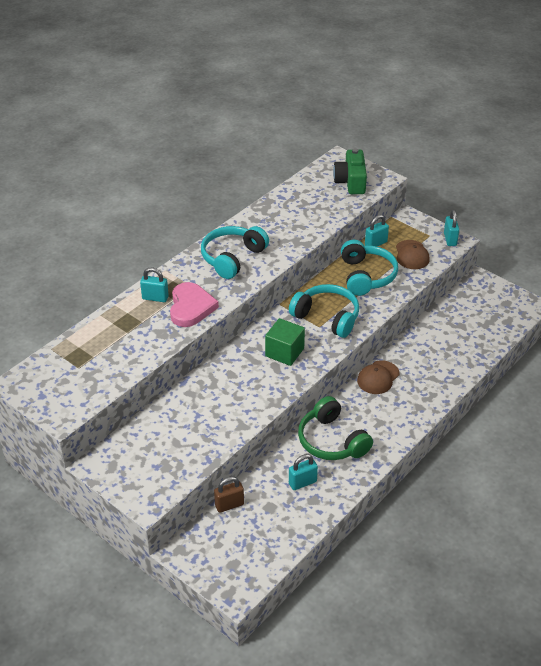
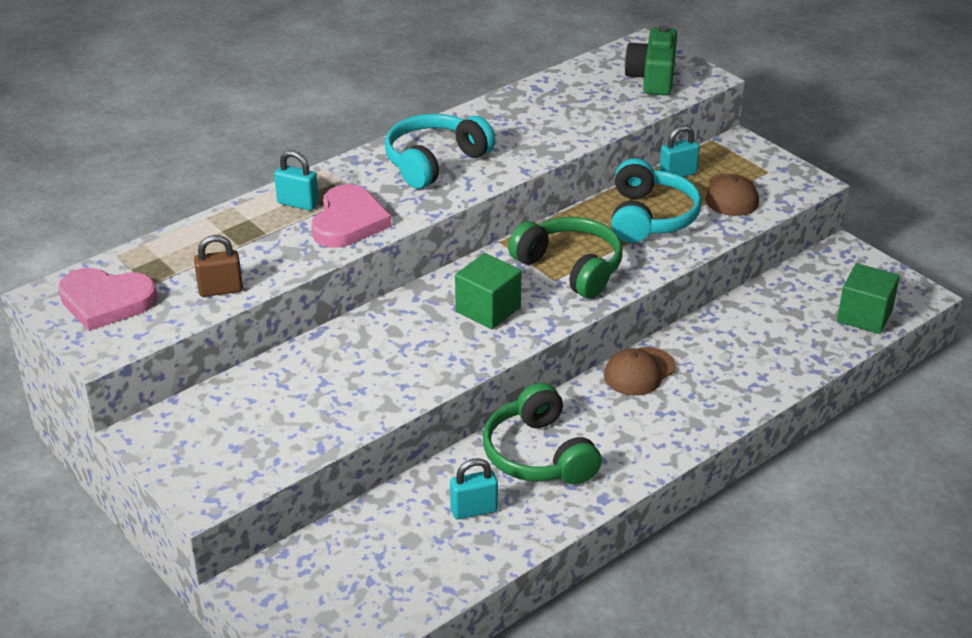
camera: 10 degrees right, 5 degrees down
(55, 383) = (106, 301): none -> pink heart
(229, 505) = (346, 528): brown padlock -> brown padlock (220, 290)
(327, 317) = (570, 268): turquoise headphones -> green headphones
(450, 239) = (800, 180): turquoise padlock -> none
(501, 323) = (864, 316): none -> green cube

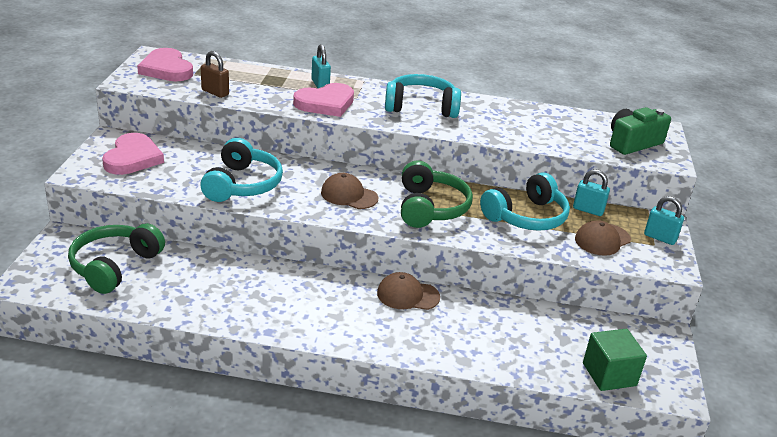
camera: 45 degrees right, 5 degrees down
(219, 437) = (132, 158): none -> pink heart
(380, 376) = (242, 184): none -> turquoise headphones
(474, 510) = (203, 285): turquoise padlock -> turquoise padlock (660, 238)
(488, 309) = (349, 195): green cube -> brown cap
(539, 454) = (280, 288): green headphones -> green headphones (114, 266)

